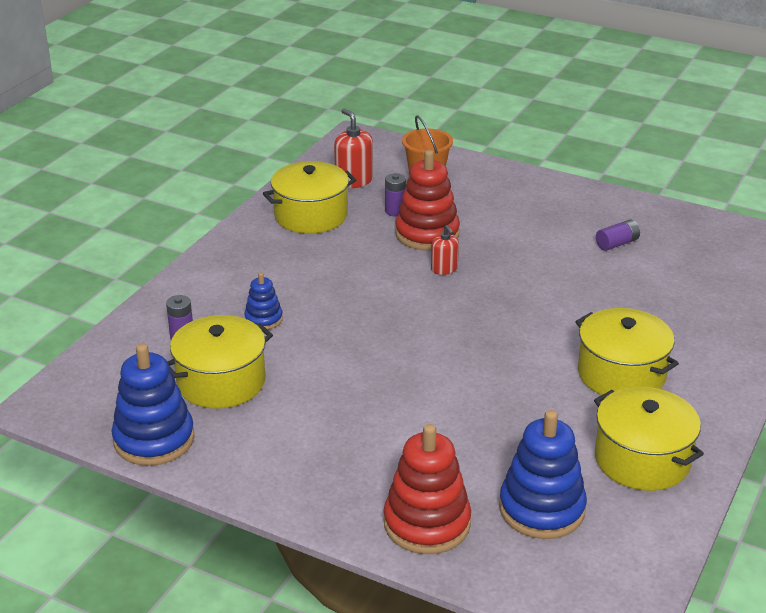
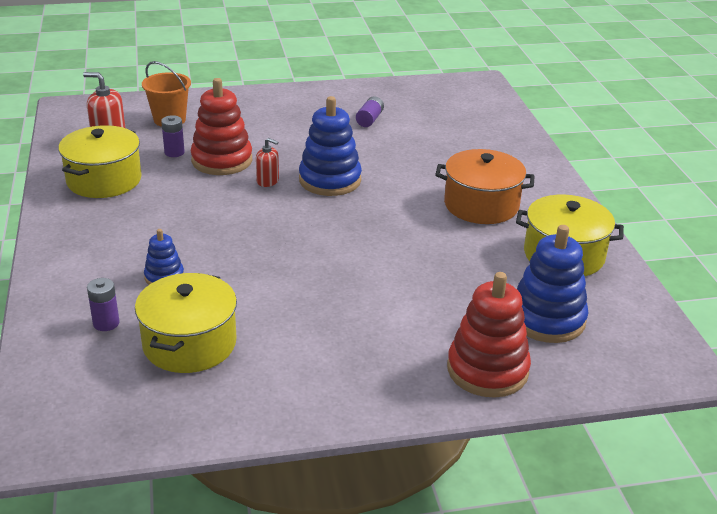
camera: 40 degrees left, 0 degrees up
(154, 439) = (187, 420): blue stacking toy -> blue stacking toy (330, 180)
(621, 374) = (481, 205): yellow pot -> orange pot

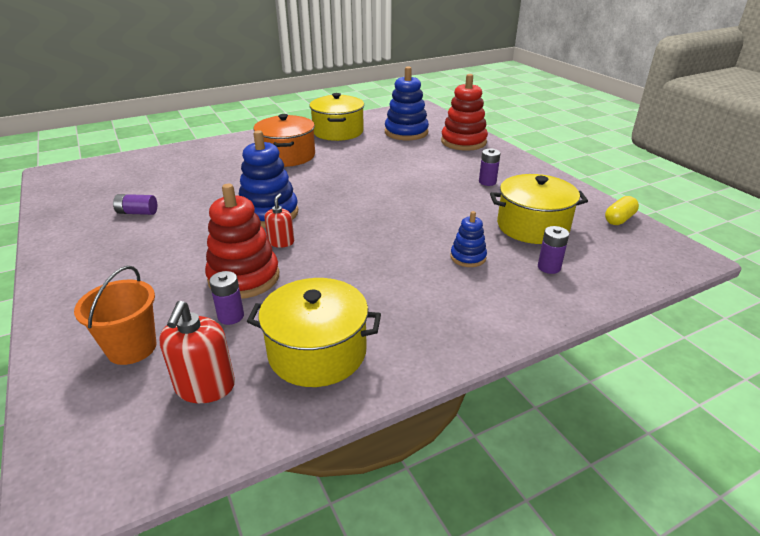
camera: 105 degrees left, 0 degrees up
(152, 430) = (619, 219): none -> yellow capsule
(326, 347) = (487, 182): none -> purple battery

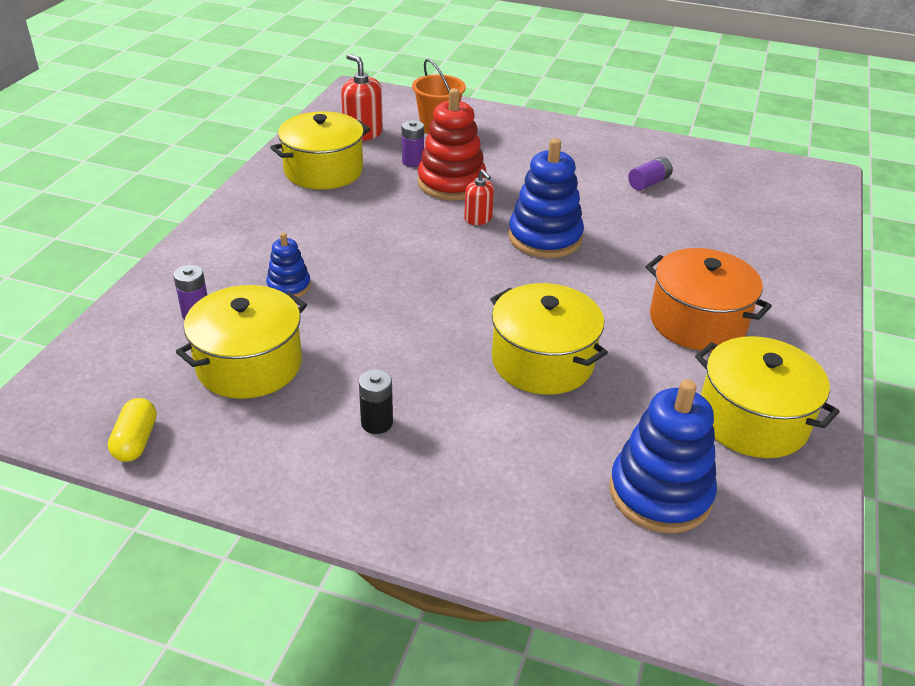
camera: 135 degrees right, 5 degrees up
(380, 171) = (542, 361): none -> yellow pot
(463, 142) = (530, 526): red stacking toy -> none
(487, 182) = (377, 423): purple battery -> black battery

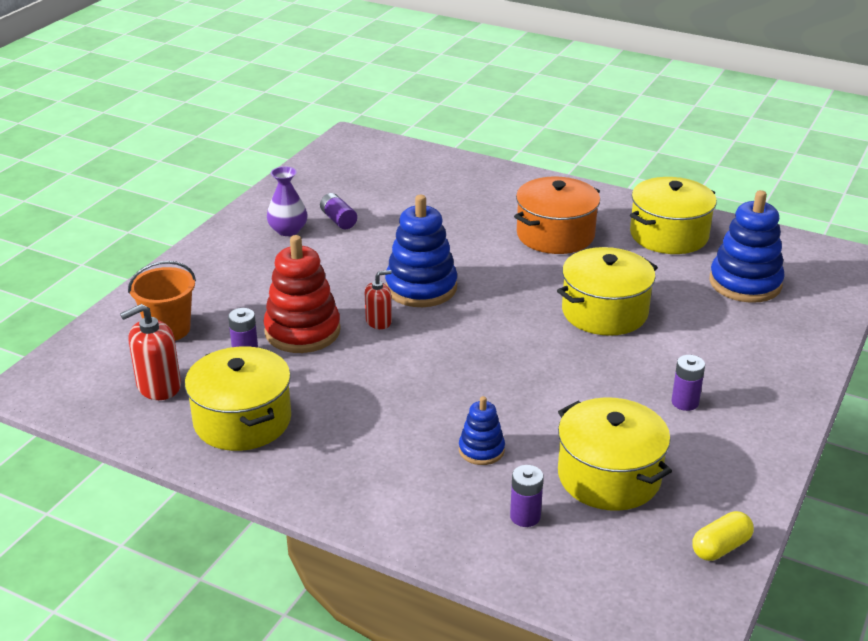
camera: 80 degrees left, 5 degrees down
(136, 441) = (720, 547): yellow capsule -> yellow capsule turned 45 degrees counterclockwise
(377, 423) = (685, 402): black battery -> purple battery
(615, 160) = (288, 230): none -> purple vase

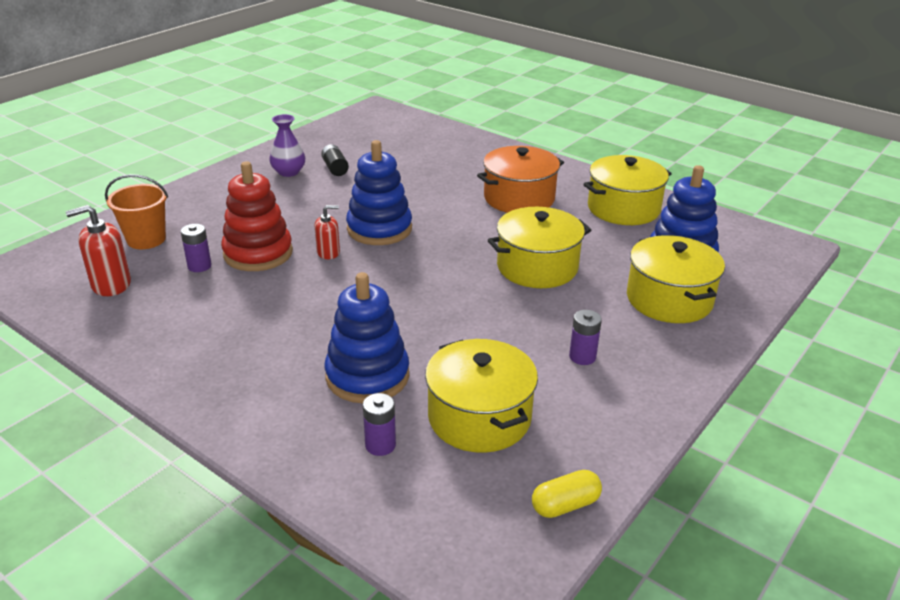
camera: 10 degrees right, 0 degrees up
(242, 420) = (166, 322): yellow pot -> yellow pot (669, 299)
(338, 220) = (335, 168): purple battery -> black battery
(481, 450) = (367, 376): blue stacking toy -> blue stacking toy, size x1.87

